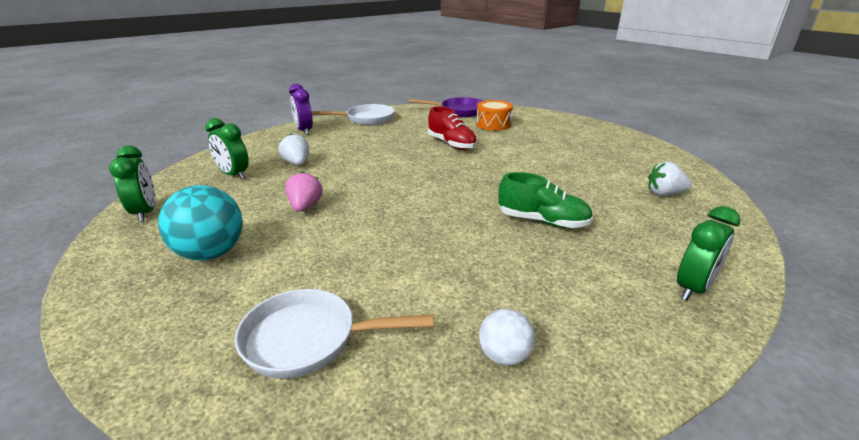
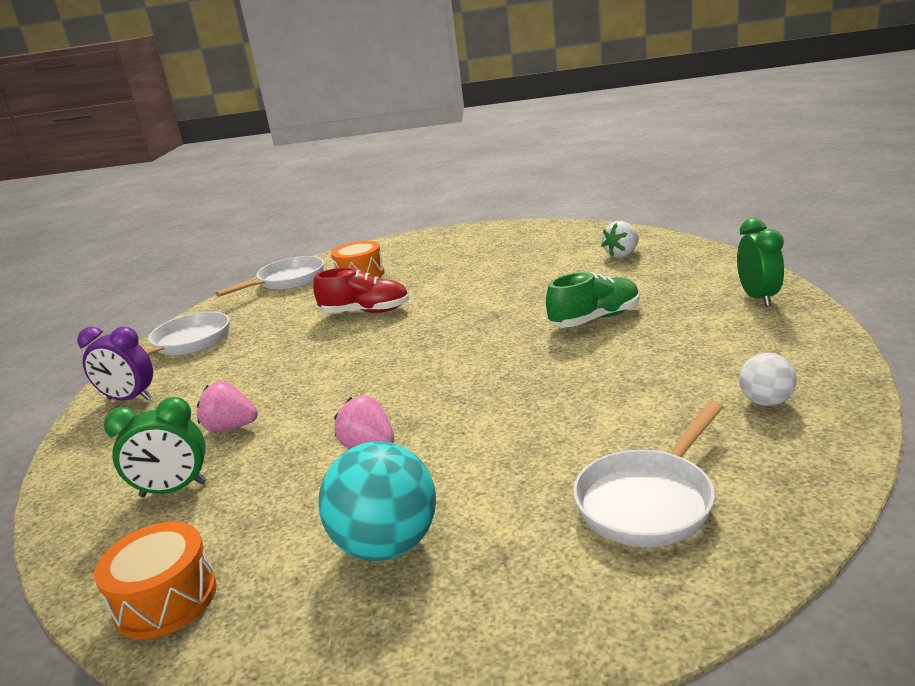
camera: 45 degrees left, 5 degrees down
(145, 212) = (166, 599): green clock -> orange drum
(297, 163) = (231, 427): white strawberry -> pink strawberry
(459, 111) = (287, 281): purple pan -> white pan

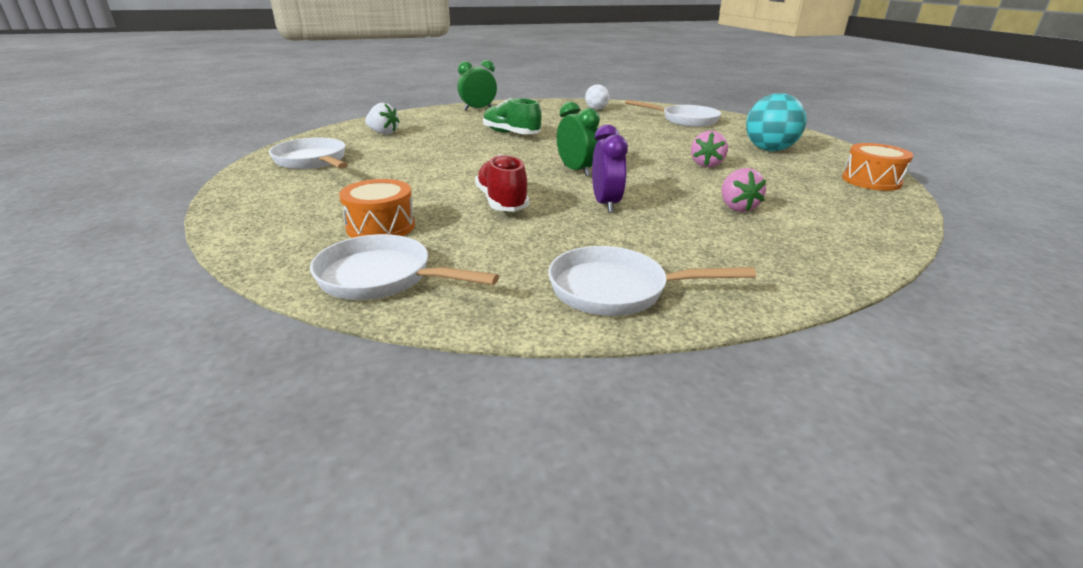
camera: 115 degrees left, 5 degrees up
(129, 399) = (758, 275): purple clock -> purple clock (606, 204)
(173, 490) = (817, 205): green clock -> green clock (576, 170)
(529, 240) = (313, 161): none -> white pan

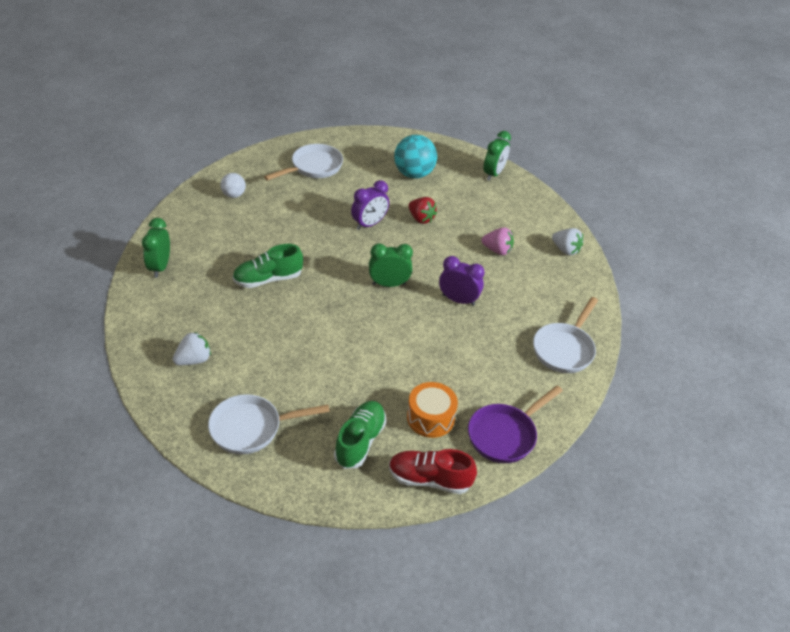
camera: 65 degrees left, 15 degrees up
(318, 201) = (360, 441): none -> green shoe
(382, 278) = (505, 434): white pan -> purple pan
(502, 202) = (424, 345): red shoe -> red shoe (429, 479)
(651, 149) = (369, 224): none -> purple clock
(706, 164) = (421, 218): pink strawberry -> red strawberry
(837, 249) = (565, 250): none -> white strawberry
(871, 181) = (493, 174): orange drum -> green clock

